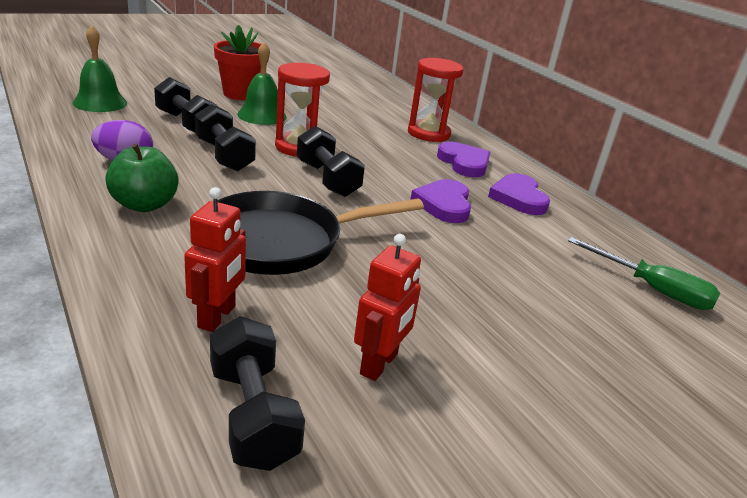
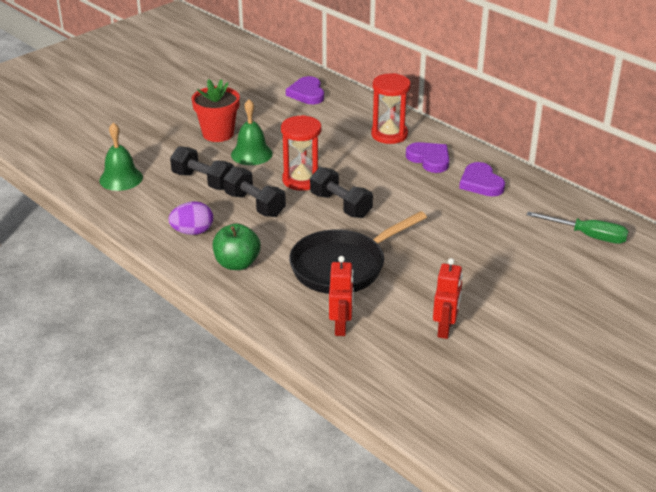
camera: 10 degrees left, 5 degrees up
(252, 414) = (396, 372): black dumbbell -> none
(444, 204) = (432, 205): purple heart -> purple heart (307, 93)

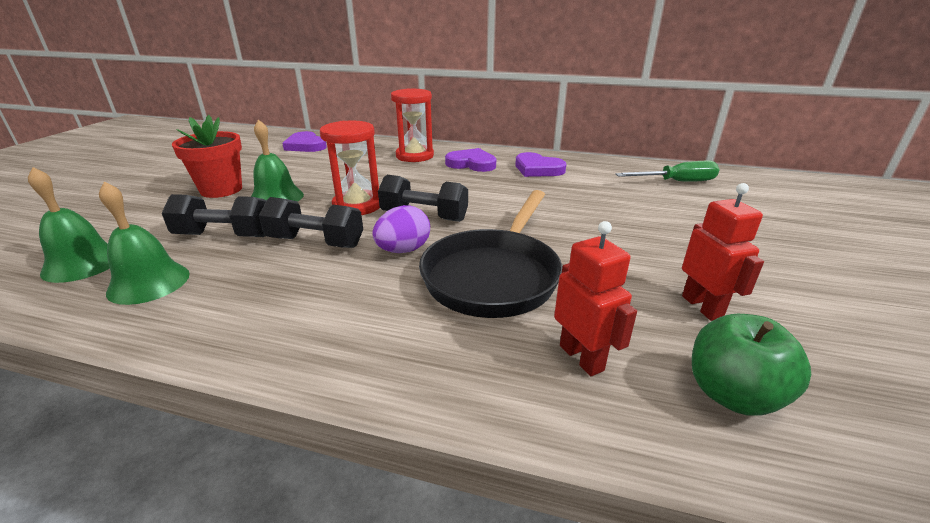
camera: 30 degrees left, 5 degrees down
(151, 205) = (149, 283): none -> green bell
(192, 232) = (238, 299): purple egg -> purple egg (403, 250)
(237, 263) = (341, 321): green apple -> green apple (732, 394)

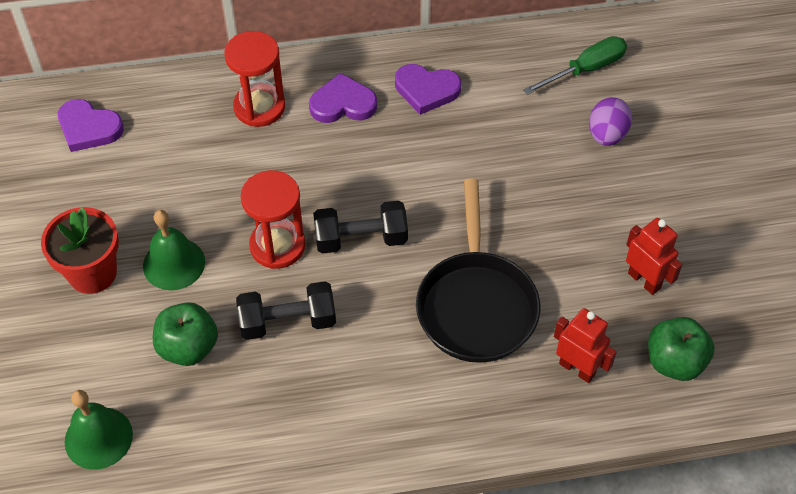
camera: 25 degrees left, 25 degrees up
(149, 283) = (192, 432): green bell -> none
(224, 235) = (188, 347): black dumbbell -> green apple
(403, 250) = (378, 301): purple egg -> purple egg (607, 135)

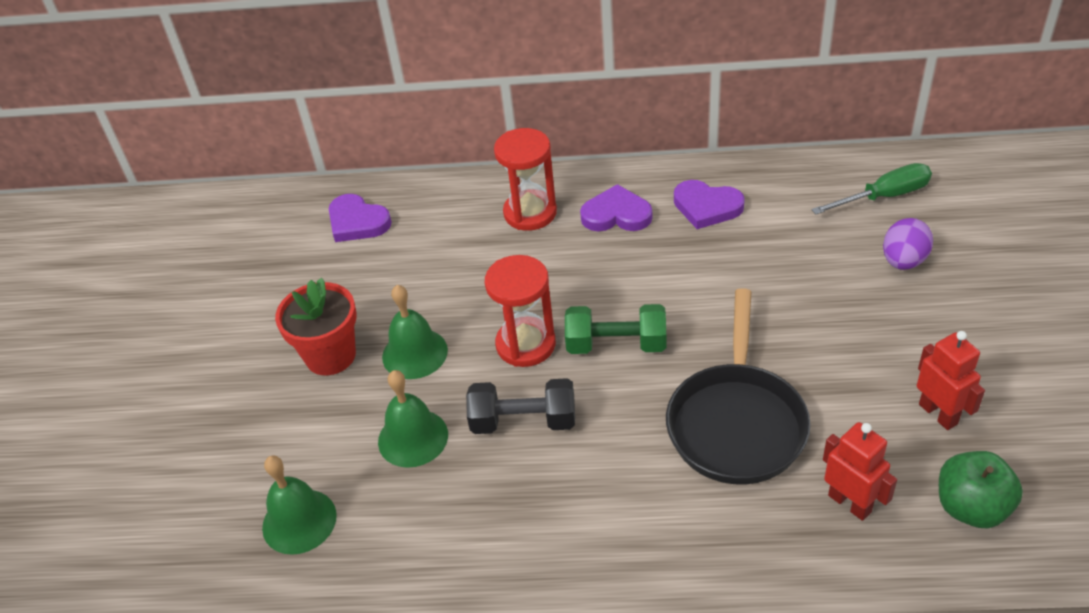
camera: 15 degrees right, 10 degrees down
(188, 347) = (413, 438): green apple -> green bell
(361, 239) = (616, 344): black dumbbell -> green dumbbell

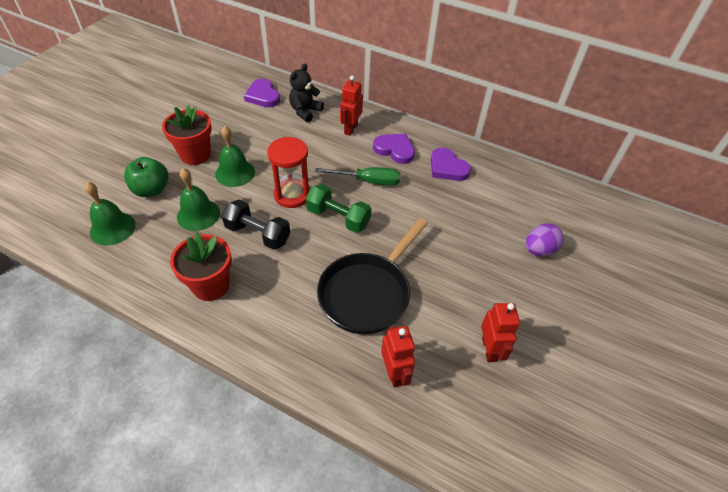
camera: 20 degrees right, 5 degrees up
(442, 217) = (305, 111): none -> black teddy bear
(518, 523) = (211, 285): none -> red flower pot
(530, 213) = (350, 129): red hourglass -> red robot
(884, 196) = (556, 208): green screwdriver -> green screwdriver (368, 181)
(971, 507) = (465, 416): green apple -> green apple (151, 190)

